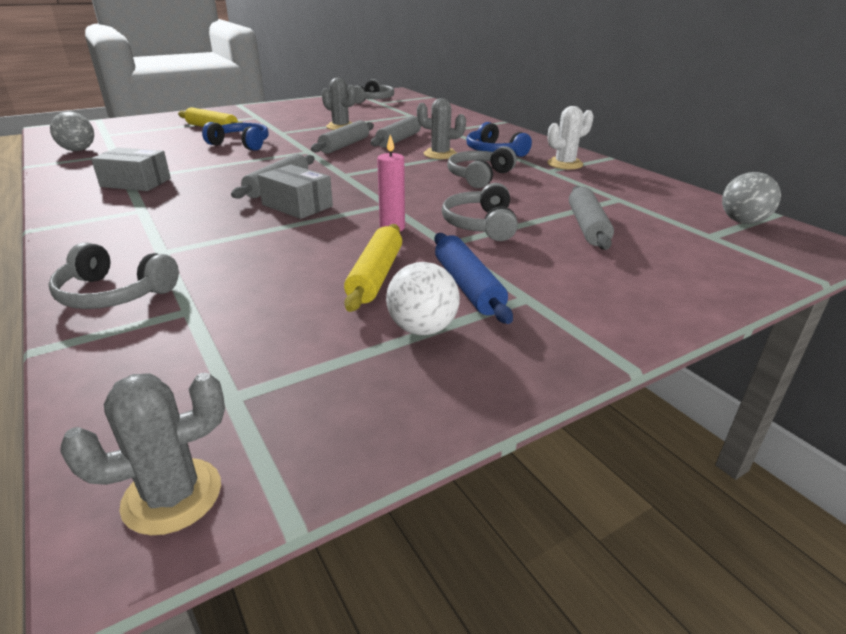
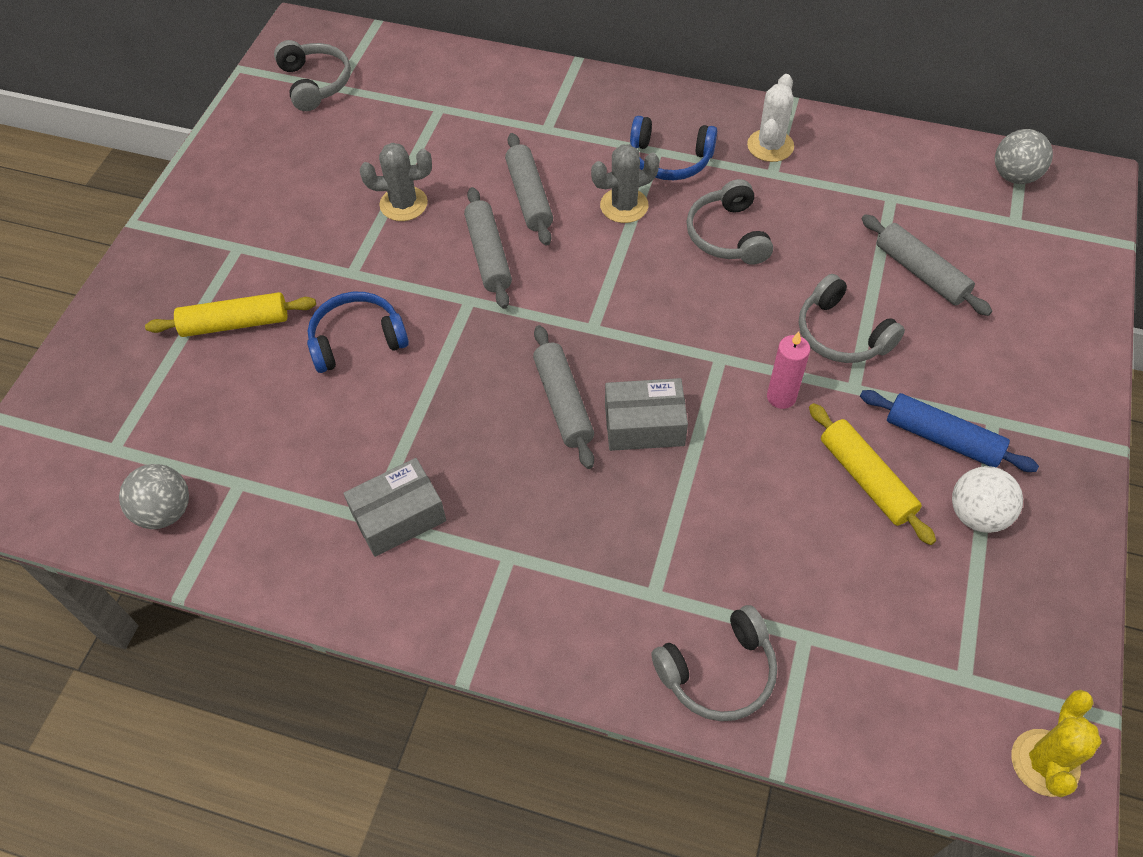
camera: 40 degrees left, 25 degrees up
(172, 496) = (1044, 763): grey cactus -> yellow cactus

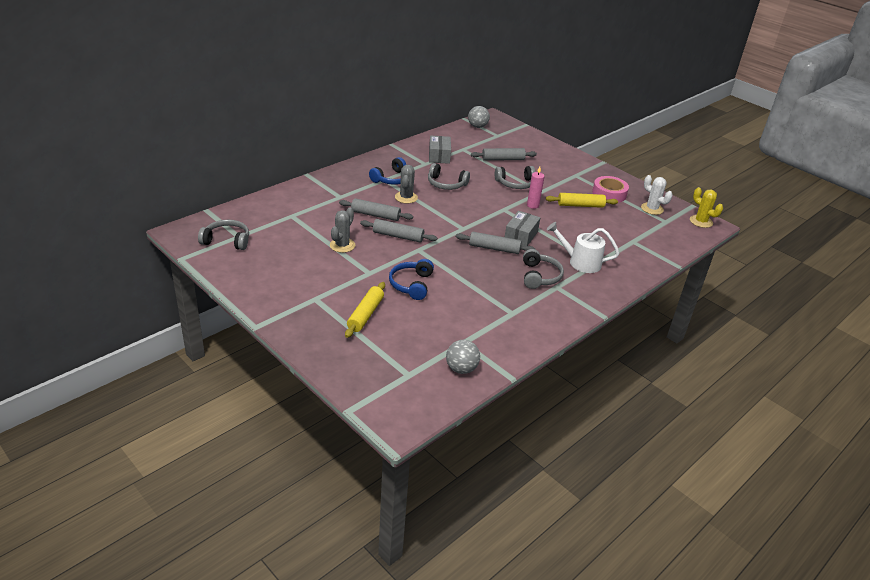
camera: 65 degrees left, 20 degrees down
(398, 516) = (517, 306): grey box -> grey box (439, 156)
(632, 564) = (580, 262): none -> white watering can
(719, 672) = (636, 262): grey headphones -> grey headphones (539, 276)
(770, 146) = (410, 158): white cactus -> white cactus (652, 209)
(942, 438) = (575, 186): blue rolling pin -> none
(977, 514) = (609, 194): white ball -> pink tape

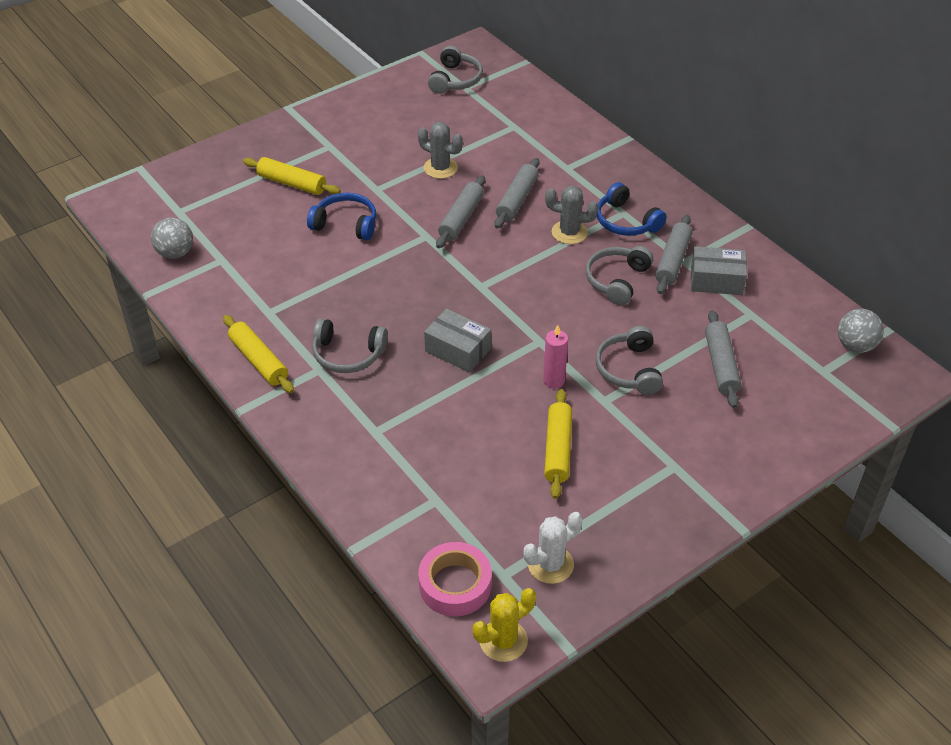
camera: 100 degrees right, 10 degrees up
(494, 248) = (424, 314): grey rolling pin -> grey rolling pin (672, 261)
(559, 313) = (259, 360): none -> yellow rolling pin
(580, 262) = (379, 411): white watering can -> none
(609, 194) = (605, 505): pink tape -> pink tape (455, 585)

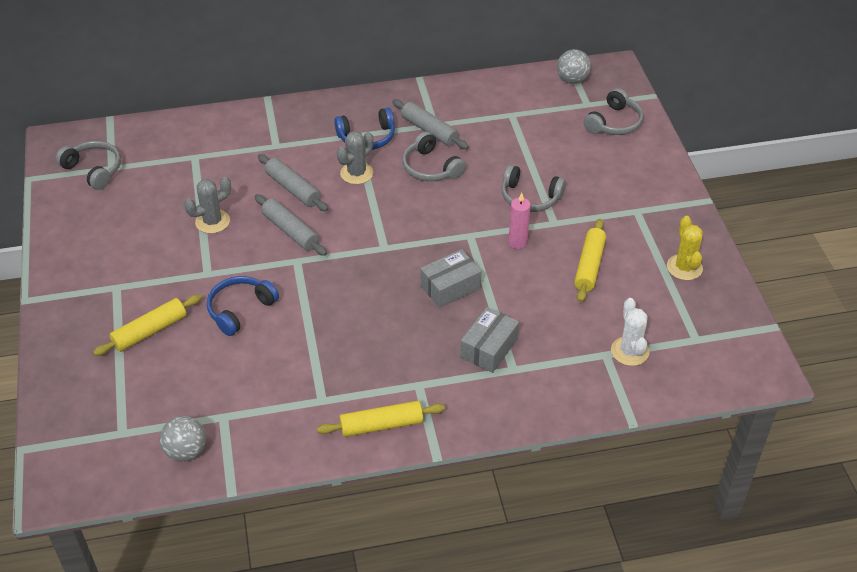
camera: 65 degrees left, 0 degrees up
(348, 354) = (412, 359): grey headphones -> grey headphones (614, 123)
(455, 585) = (694, 370): pink tape -> none
(503, 641) = (755, 360): yellow cactus -> yellow cactus (684, 267)
(550, 564) = (697, 310): white cactus -> white cactus (630, 351)
(558, 449) = (589, 266): yellow rolling pin -> yellow rolling pin turned 75 degrees clockwise
(716, 280) = (466, 117): grey box -> grey box (489, 348)
(721, 365) = (553, 149): grey rolling pin -> none

